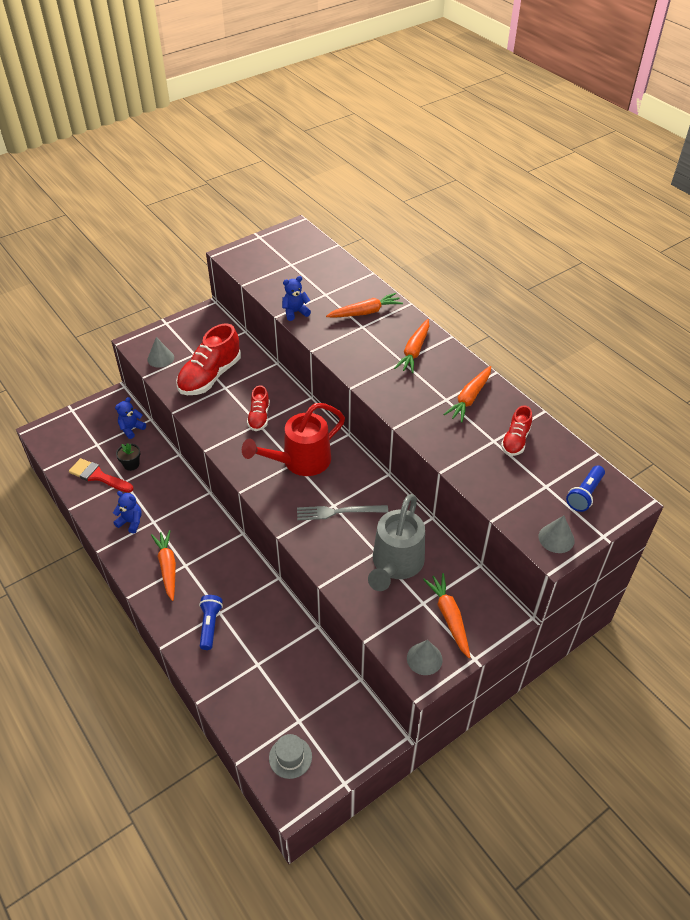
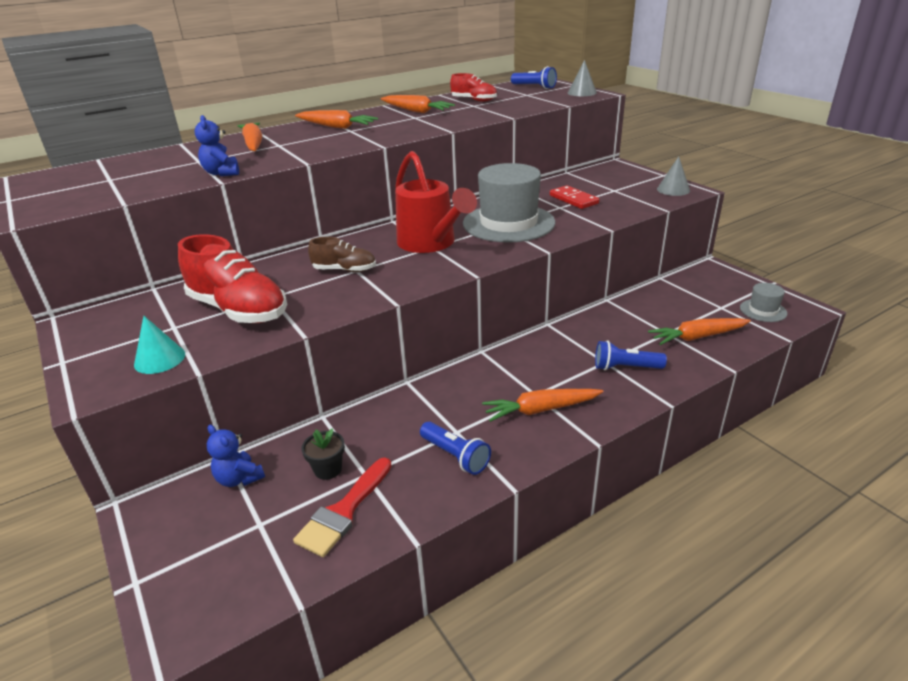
camera: 85 degrees left, 15 degrees down
(131, 522) = (455, 456): blue teddy bear -> blue flashlight
(160, 358) = (159, 359): grey cone -> turquoise cone
(259, 417) = (344, 270): red shoe -> brown shoe
(339, 512) = (508, 223): grey fork -> grey hat
(395, 564) = (573, 199): grey watering can -> red domino
(449, 617) = (625, 182): orange carrot -> orange carrot (697, 337)

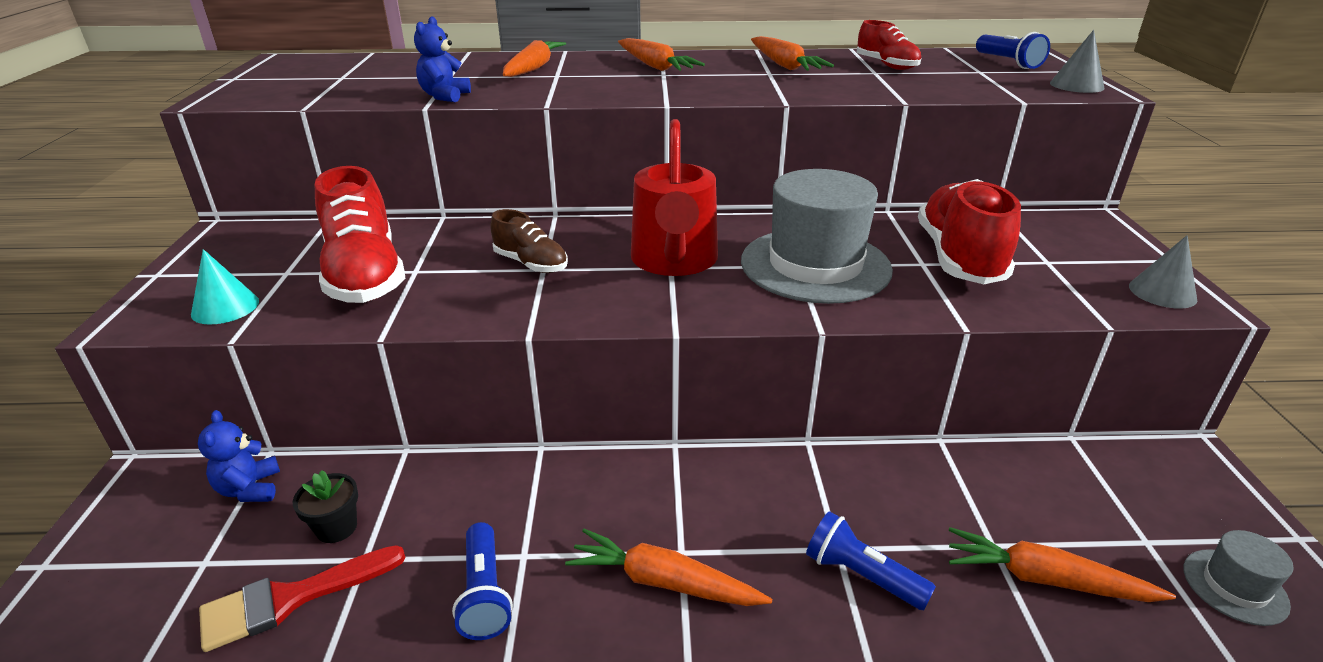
camera: 30 degrees right, 0 degrees up
(573, 199) = (959, 258): red domino -> red shoe

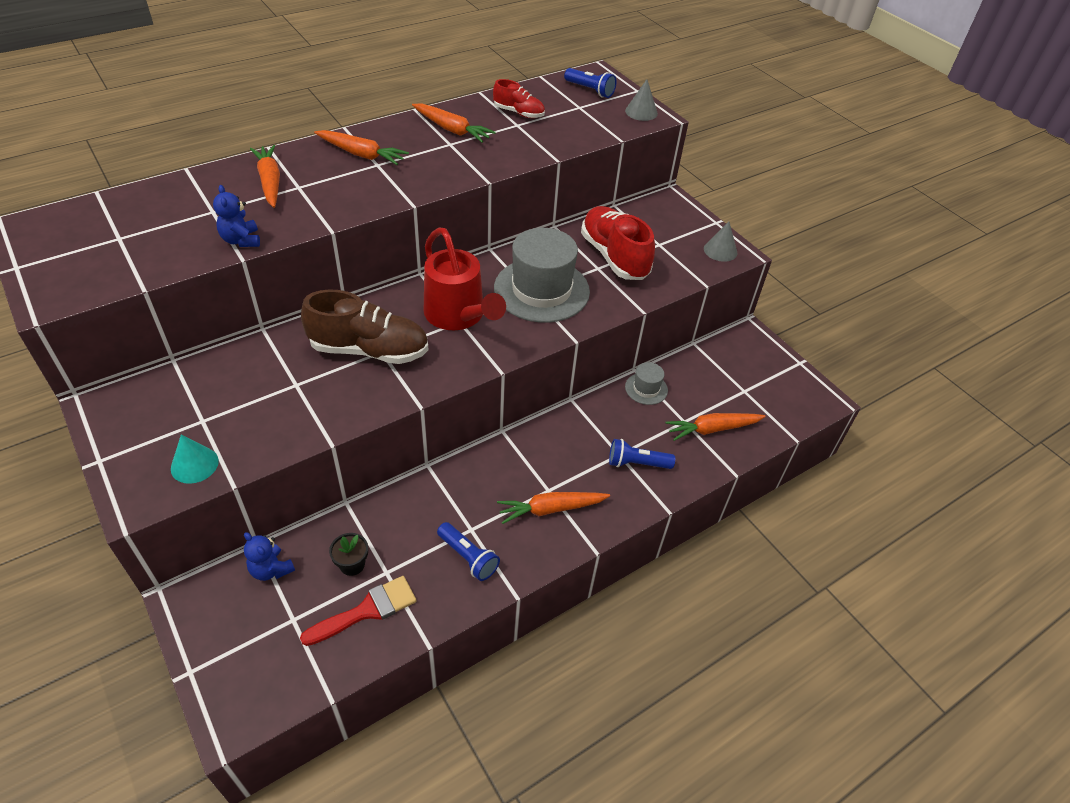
camera: 35 degrees left, 15 degrees up
(291, 599) = (367, 610): red brush -> red brush turned 150 degrees counterclockwise
(365, 275) = (265, 401): red shoe -> none
(531, 264) = (369, 350): brown shoe -> brown shoe, size x1.83
(1234, 586) = (783, 399): grey hat -> grey hat (646, 388)

